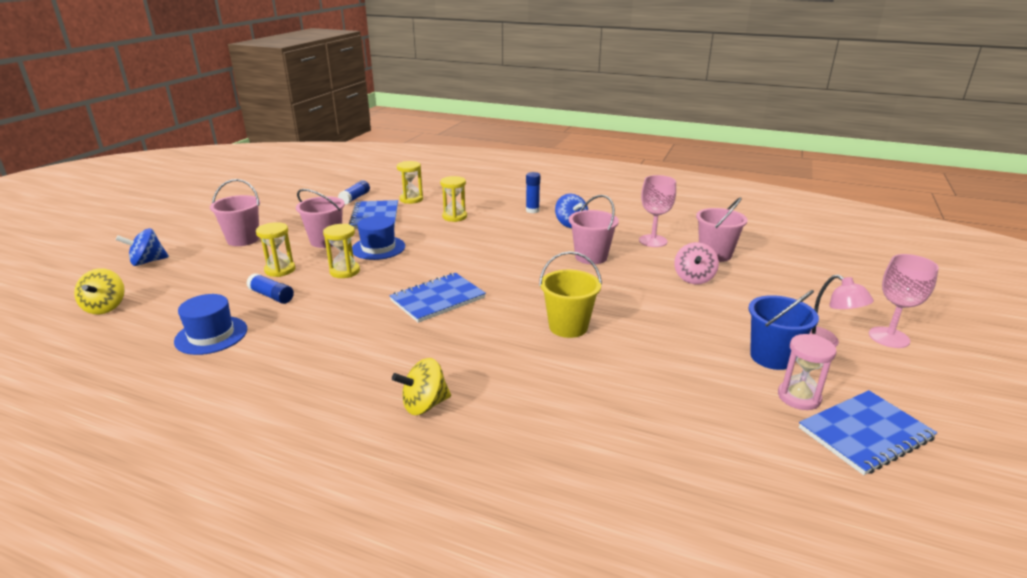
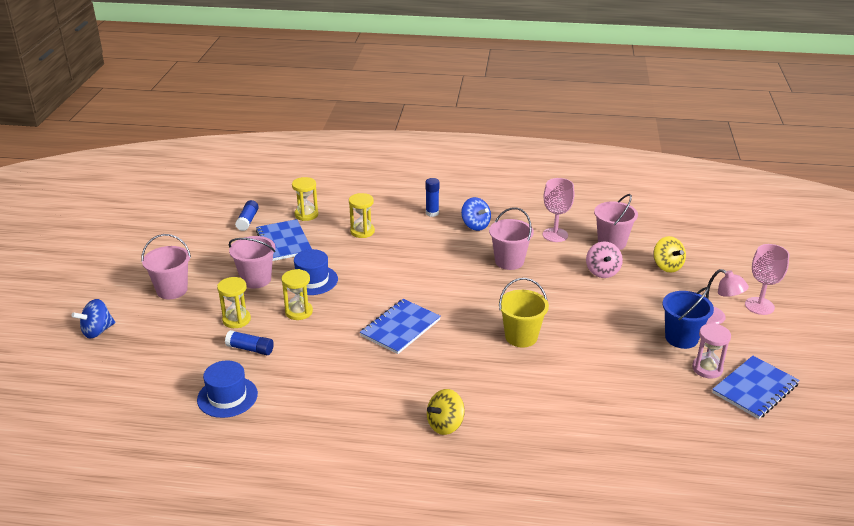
camera: 15 degrees left, 5 degrees up
(105, 307) = (103, 386): yellow spinning top -> yellow spinning top (667, 266)

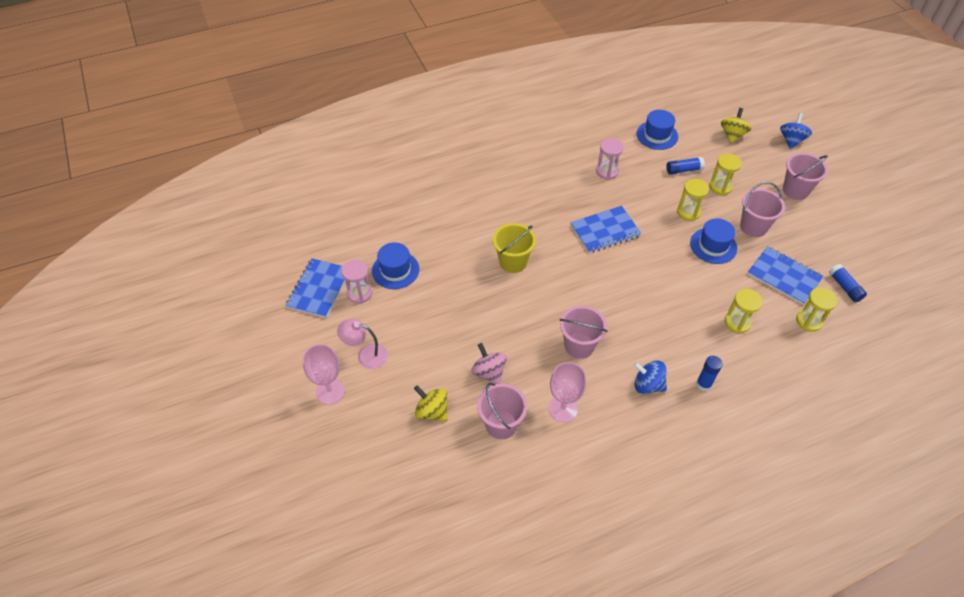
camera: 150 degrees right, 20 degrees up
(334, 381) = (607, 171): none -> pink hourglass
(400, 328) = (605, 231): blue notebook -> blue notebook turned 60 degrees clockwise
(445, 425) = (514, 172): yellow spinning top -> yellow spinning top (732, 135)
(657, 375) = (395, 270): none -> blue hat
(681, 338) = (389, 317): blue bucket -> none

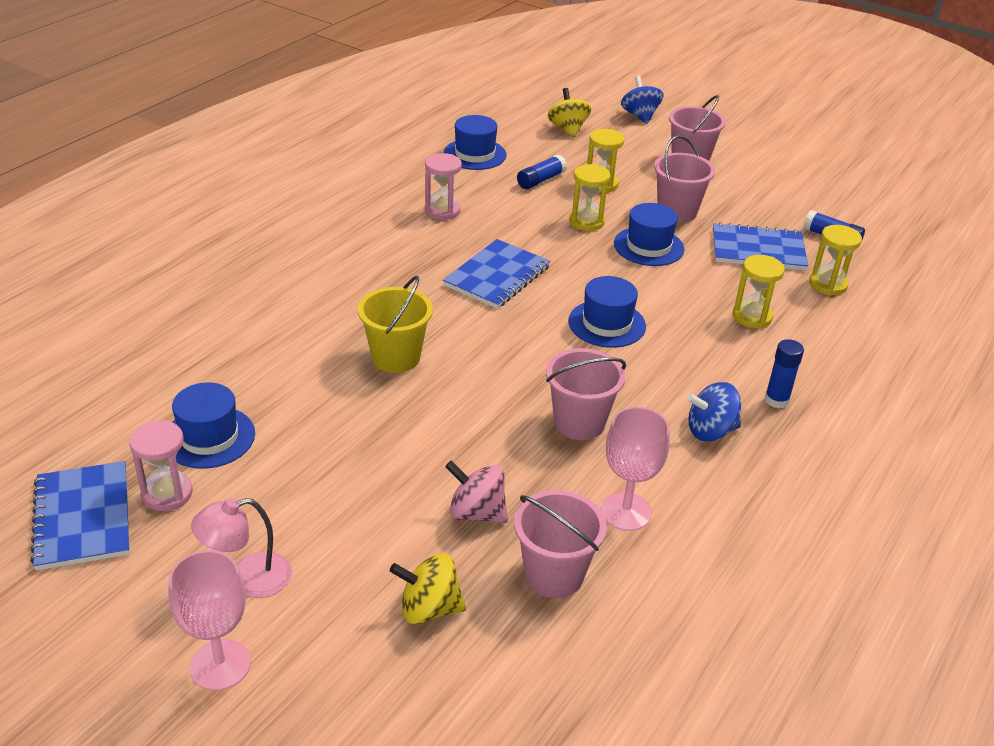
camera: 35 degrees left, 15 degrees down
(644, 289) = (607, 324): none -> blue hat

